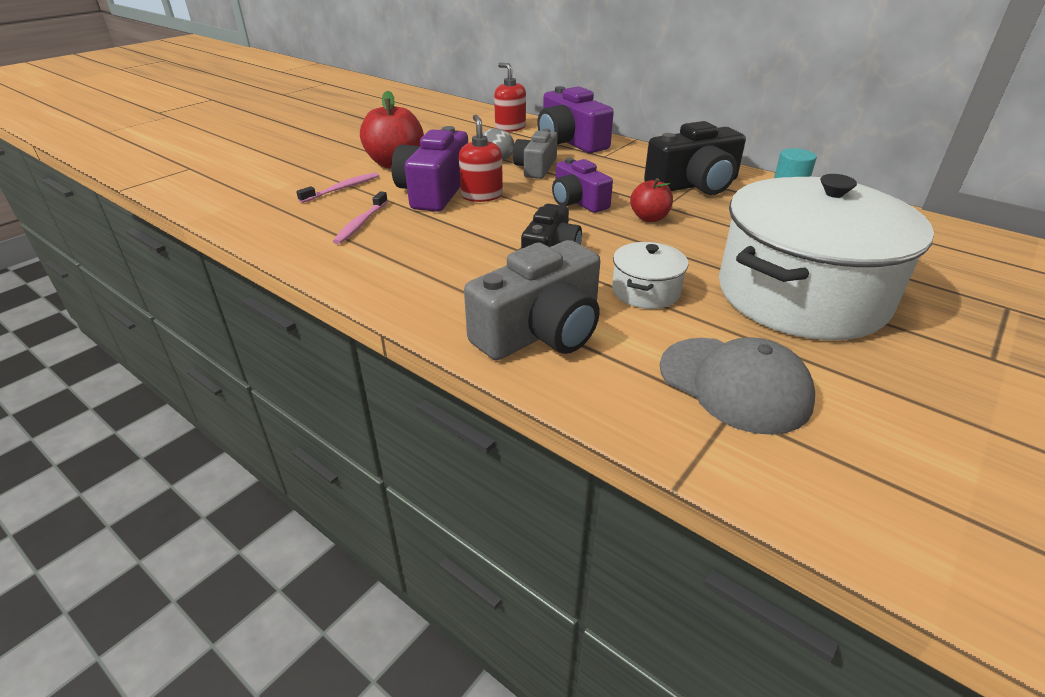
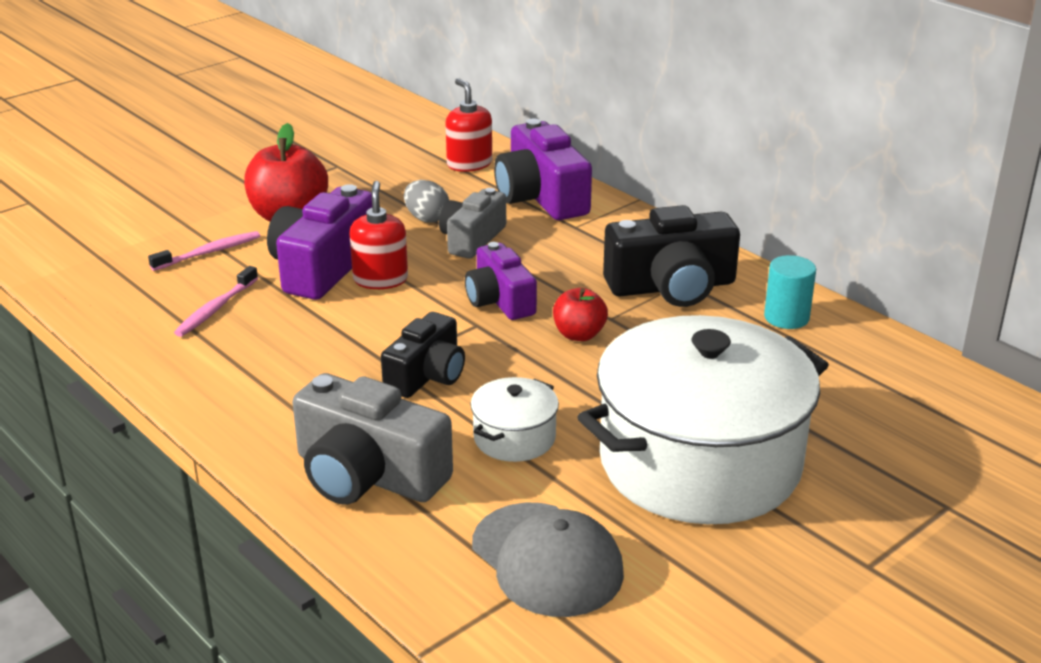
camera: 10 degrees right, 5 degrees down
(541, 331) = (368, 474): grey camera -> grey camera turned 60 degrees clockwise

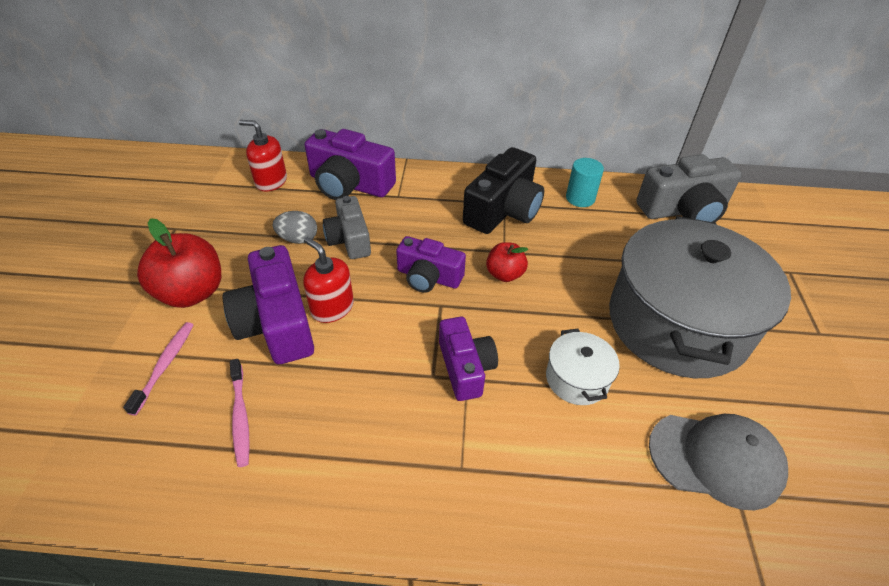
camera: 45 degrees left, 15 degrees up
(368, 474) = (542, 483): grey camera -> grey camera (683, 210)
(427, 375) = (465, 367): black camera -> purple camera
(700, 463) = (677, 323): white pot -> grey pot

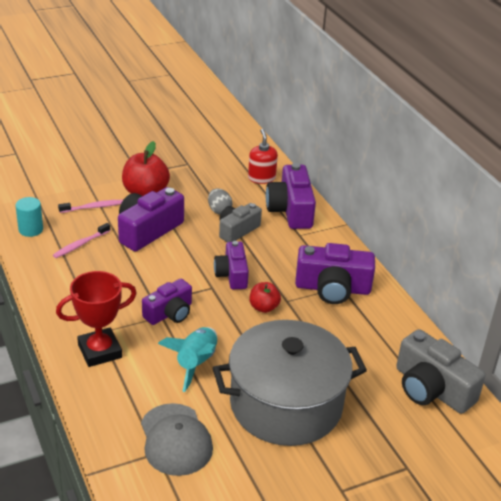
camera: 60 degrees right, 10 degrees down
(332, 308) = (174, 246): red soap dispenser -> none
(503, 210) = (332, 288): black camera -> purple camera
(504, 485) = (100, 351): none -> red trophy
(577, 379) = (196, 363): white pot -> turquoise rocket
(580, 198) = (387, 324): turquoise cylinder -> turquoise cylinder (31, 230)

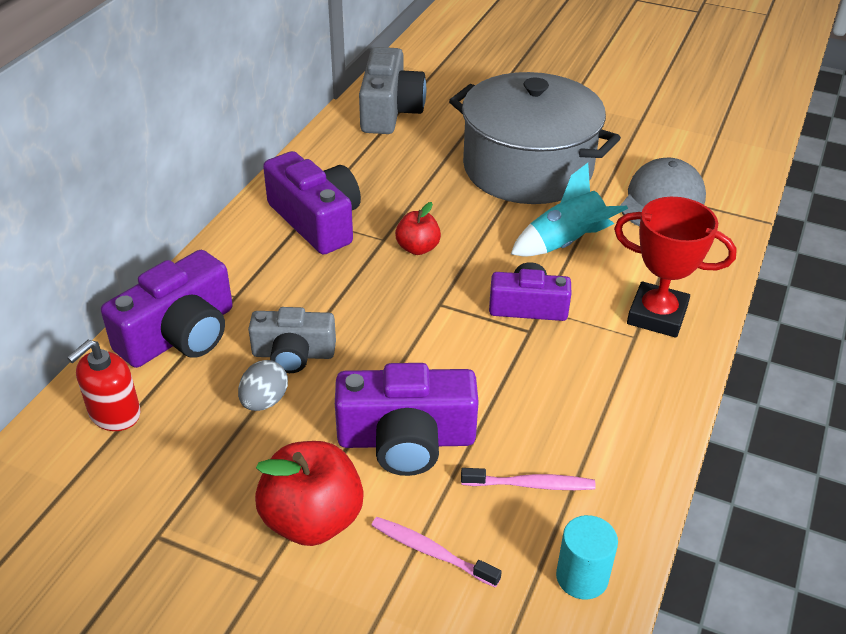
camera: 130 degrees left, 5 degrees up
(232, 274) = (393, 302): purple camera -> none

